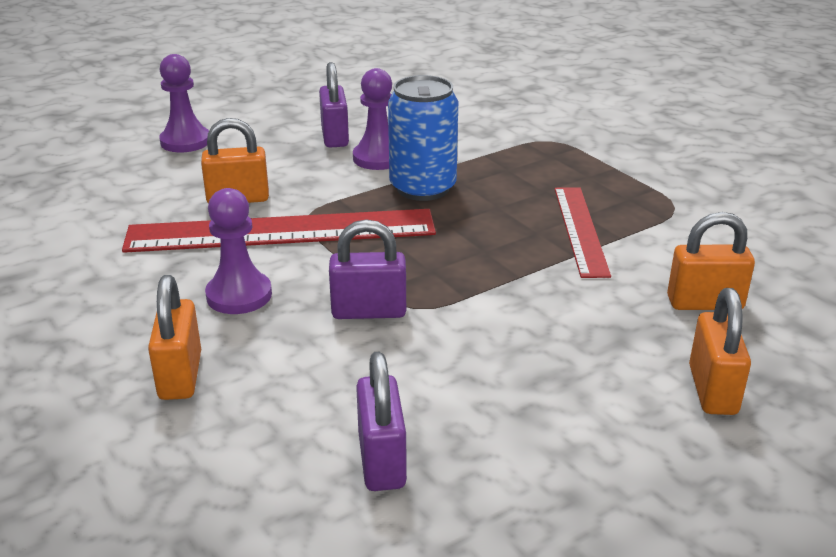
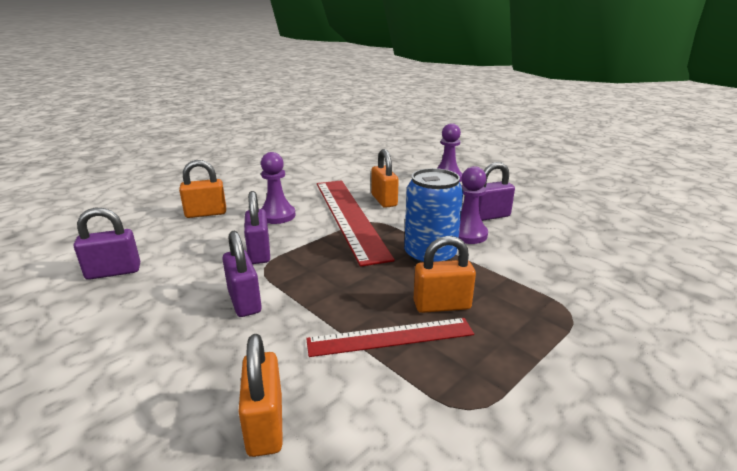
camera: 80 degrees right, 5 degrees down
(499, 321) = (244, 301): none -> purple padlock
(712, 390) = (122, 422): orange padlock -> orange padlock (442, 305)

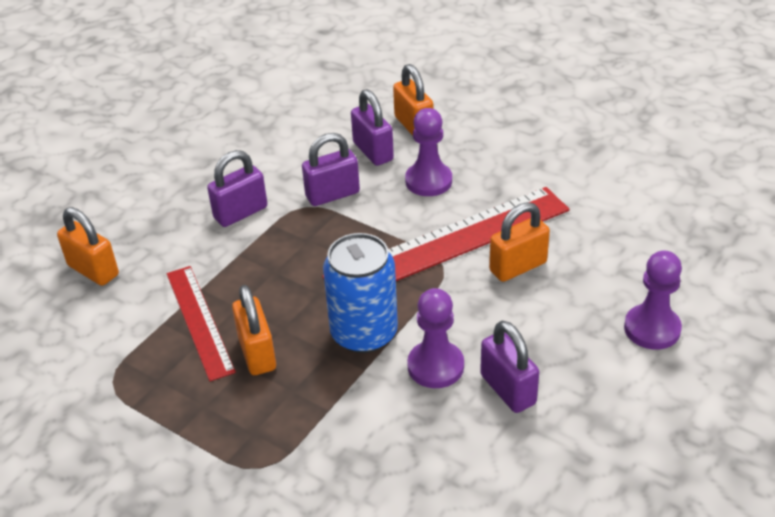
camera: 80 degrees right, 15 degrees up
(113, 272) = (273, 118): purple padlock -> purple padlock (373, 151)
(265, 425) = (93, 270): orange padlock -> orange padlock turned 60 degrees clockwise

